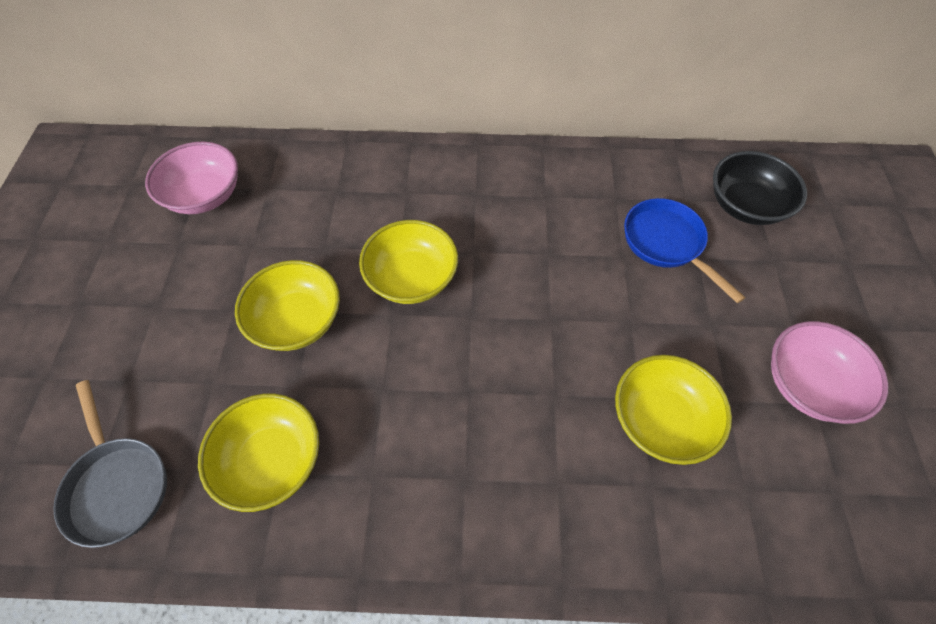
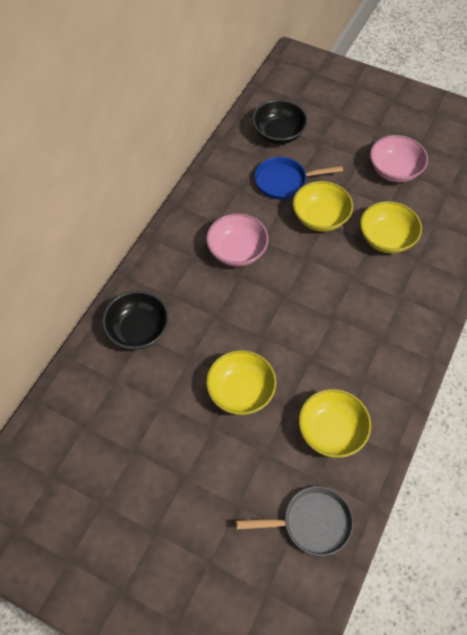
camera: 65 degrees left, 0 degrees up
(205, 195) = (96, 424): pink bowl -> pink bowl (237, 251)
(343, 183) = (138, 330): none -> black bowl
(411, 278) = (241, 317): yellow bowl -> yellow bowl (320, 217)

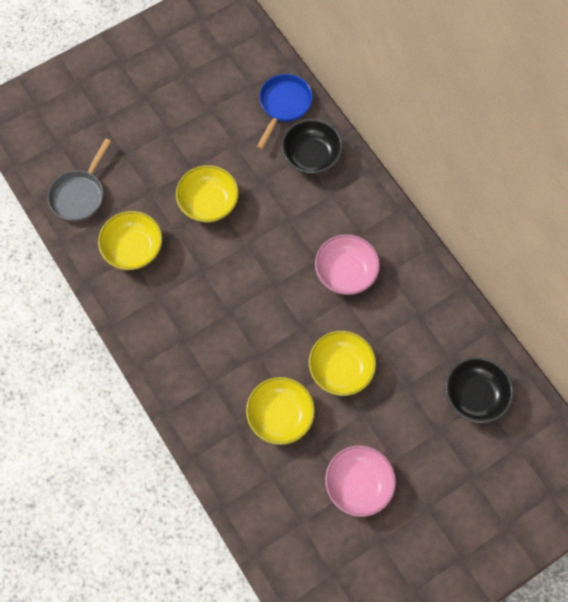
camera: 120 degrees right, 10 degrees up
(284, 181) = (404, 362): blue pan -> blue pan (283, 105)

